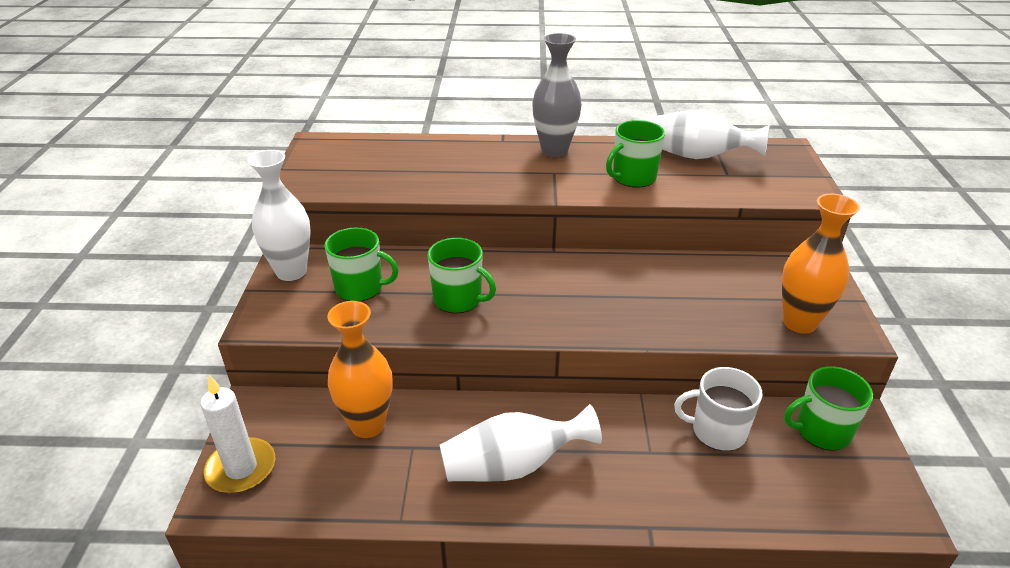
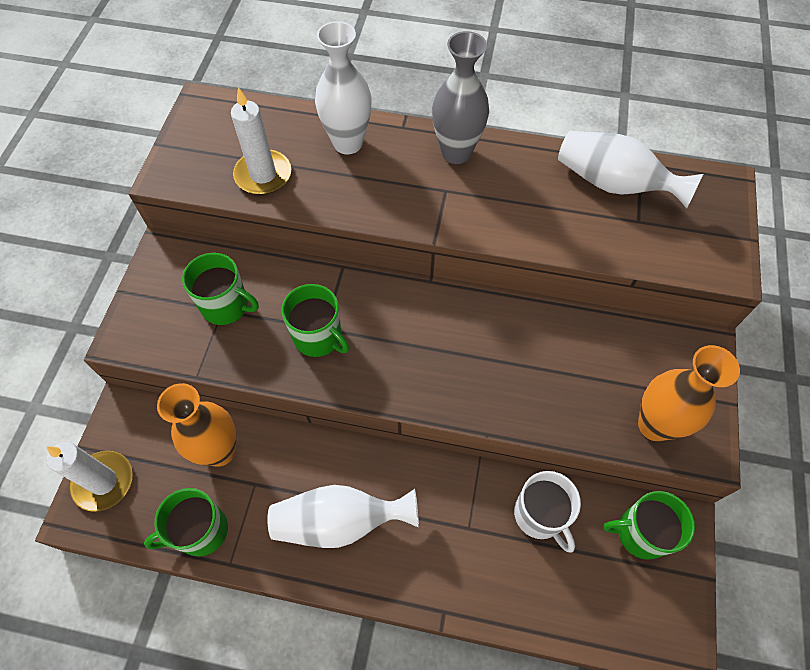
camera: 10 degrees right, 25 degrees up
(291, 272) = (164, 272): white vase -> white vase (348, 143)
(385, 178) = (263, 175): none -> white candle
(633, 178) = (530, 212): green mug -> green mug (201, 531)
(717, 431) = (540, 515): white mug -> white mug turned 135 degrees counterclockwise

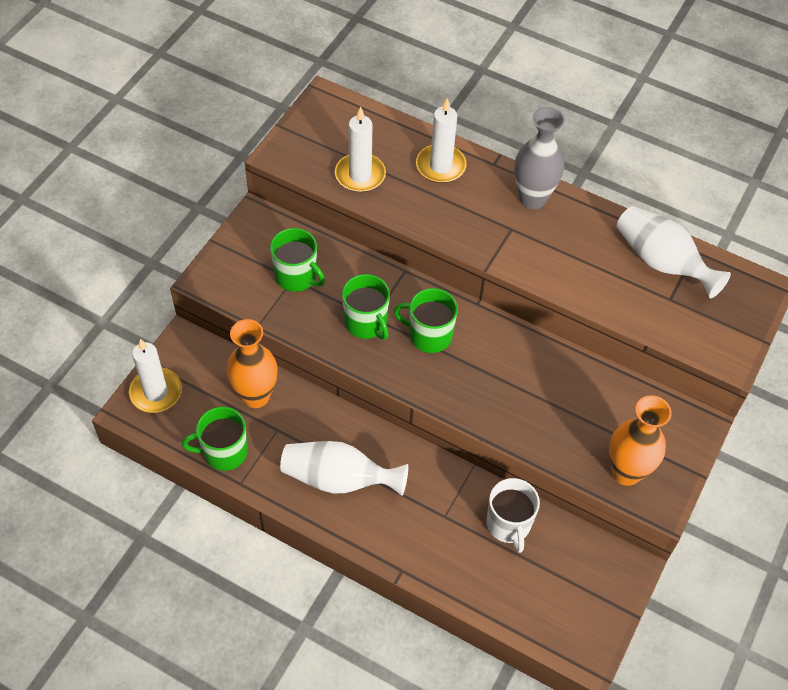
camera: 15 degrees right, 5 degrees down
(348, 143) = (440, 166): white vase -> white candle
(640, 533) = (590, 563): green mug -> green mug (429, 335)

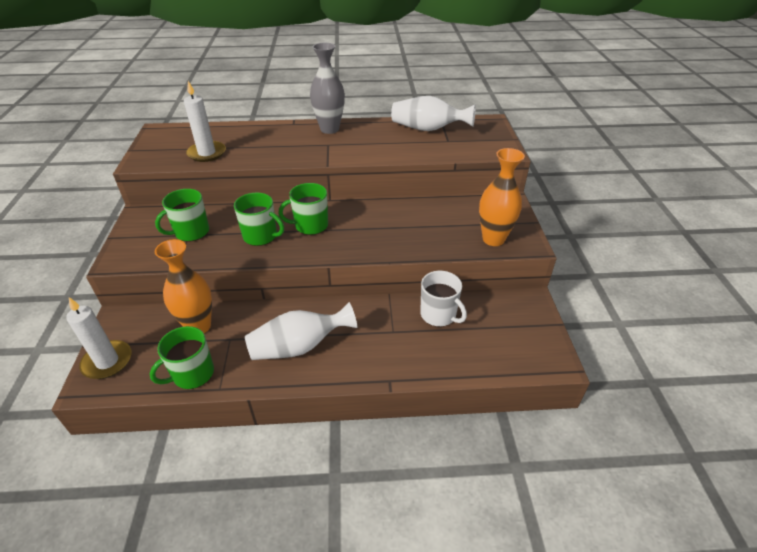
camera: 30 degrees left, 15 degrees down
(296, 276) = (191, 232): green mug -> green mug turned 135 degrees clockwise
(440, 166) = (260, 134): white candle -> none

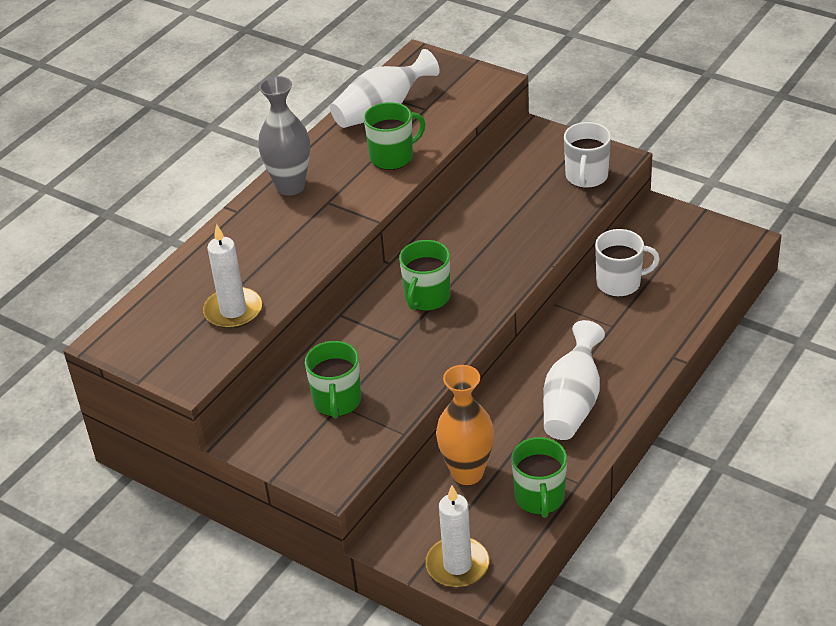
camera: 50 degrees left, 0 degrees up
(261, 236) = (407, 344): green mug -> green mug (392, 157)
(493, 239) = (586, 177): orange vase -> white mug

